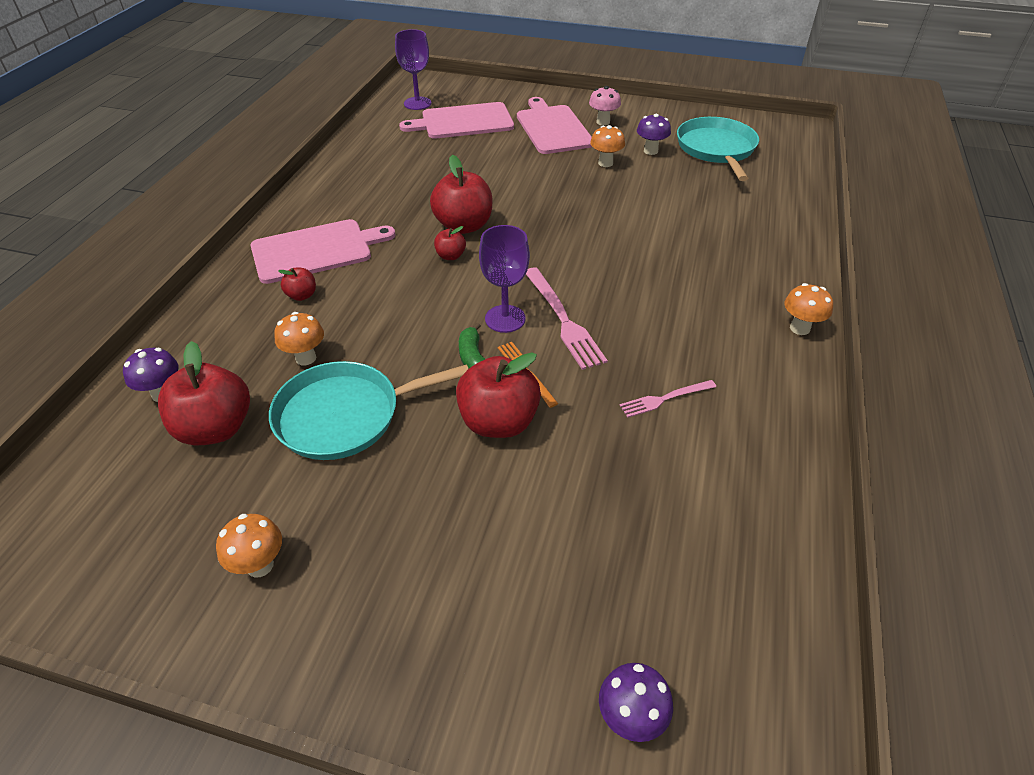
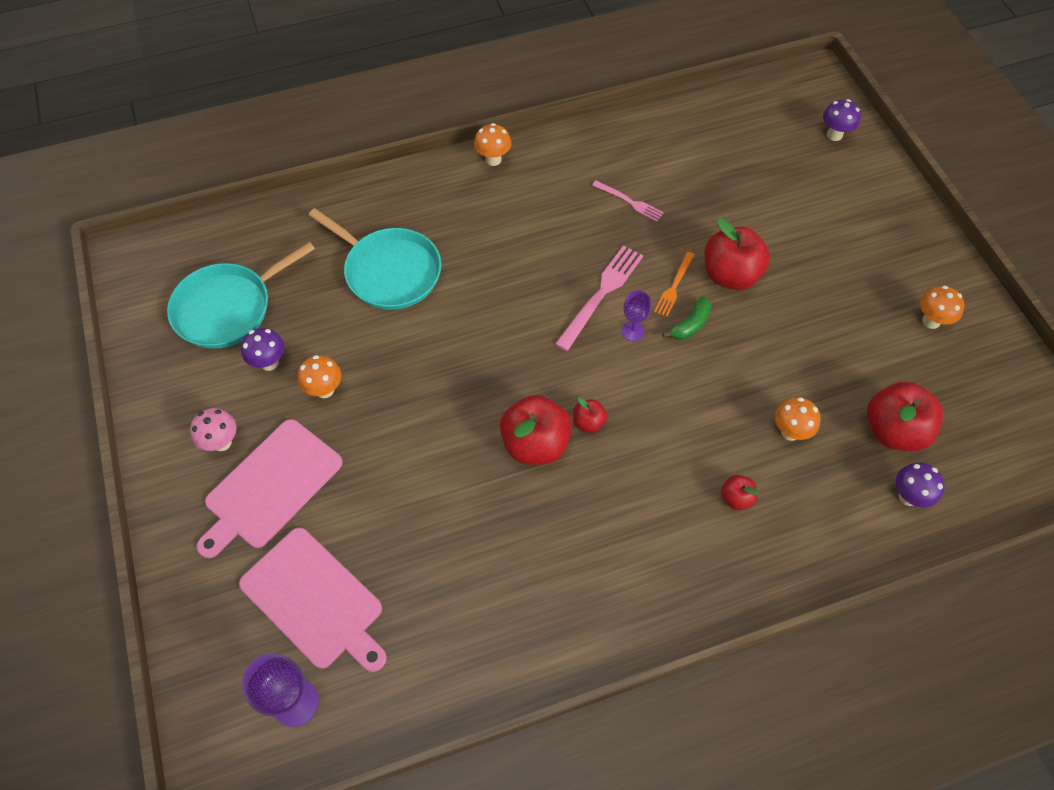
camera: 125 degrees left, 15 degrees up
(316, 250) = (674, 542): pink cutting board -> none
(345, 415) = (808, 363): turquoise pan -> turquoise pan (389, 271)
(505, 319) = (632, 331): purple goblet -> purple goblet, size x0.61

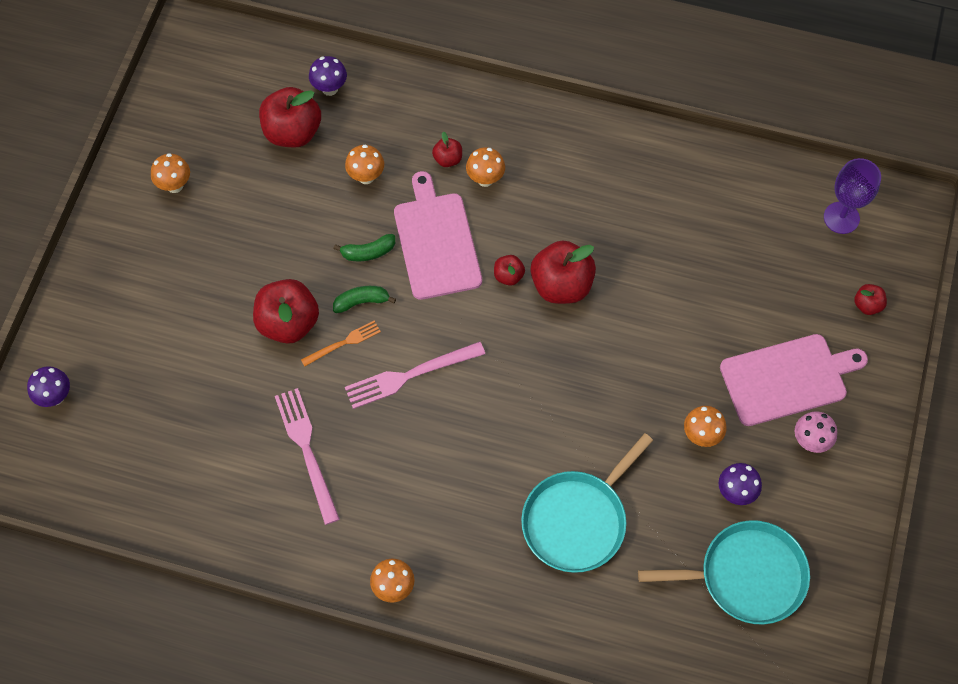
camera: 145 degrees left, 5 degrees up
(222, 613) = (867, 305): none -> red apple
(315, 600) = (795, 274): pink cutting board -> pink cutting board (436, 242)
(389, 271) = (577, 520): turquoise pan -> turquoise pan turned 120 degrees counterclockwise
(629, 202) = (307, 451): pink fork -> pink fork, size x1.70
(632, 331) = (412, 326): purple goblet -> none
(685, 501) = (485, 179): none -> orange mushroom
(723, 367) = (368, 252): none -> green banana

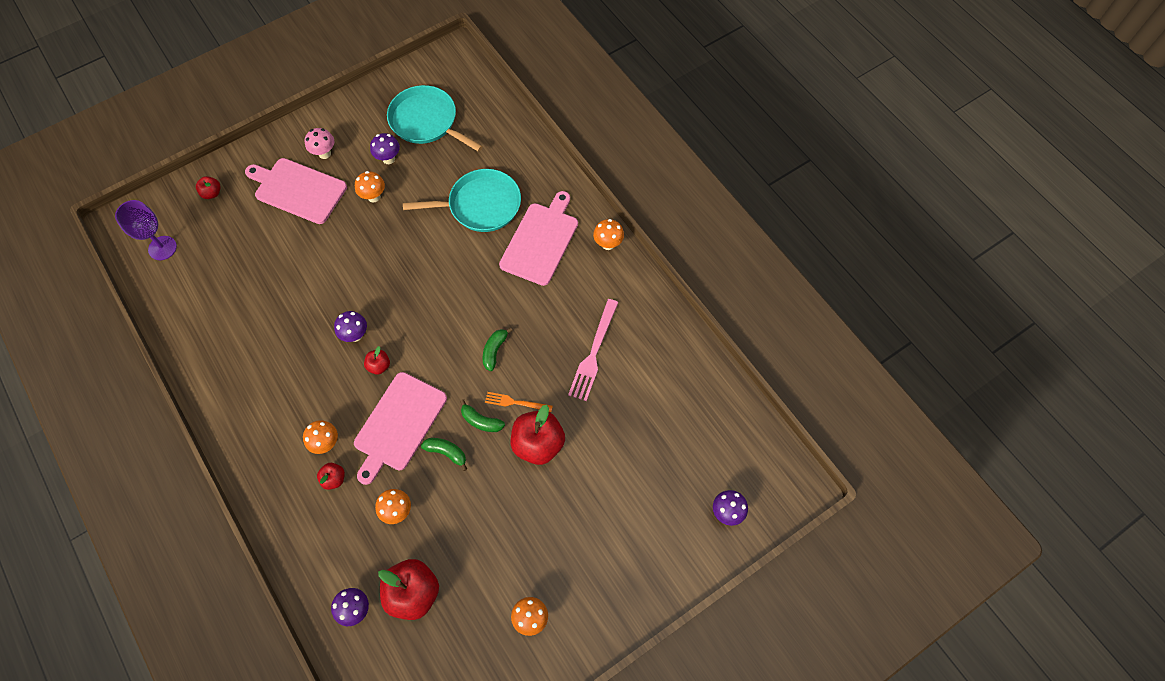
camera: 140 degrees left, 0 degrees up
(410, 375) = (494, 351): pink fork -> green banana
(471, 531) = (540, 241): none -> pink cutting board
(561, 285) = (355, 335): red apple -> purple mushroom

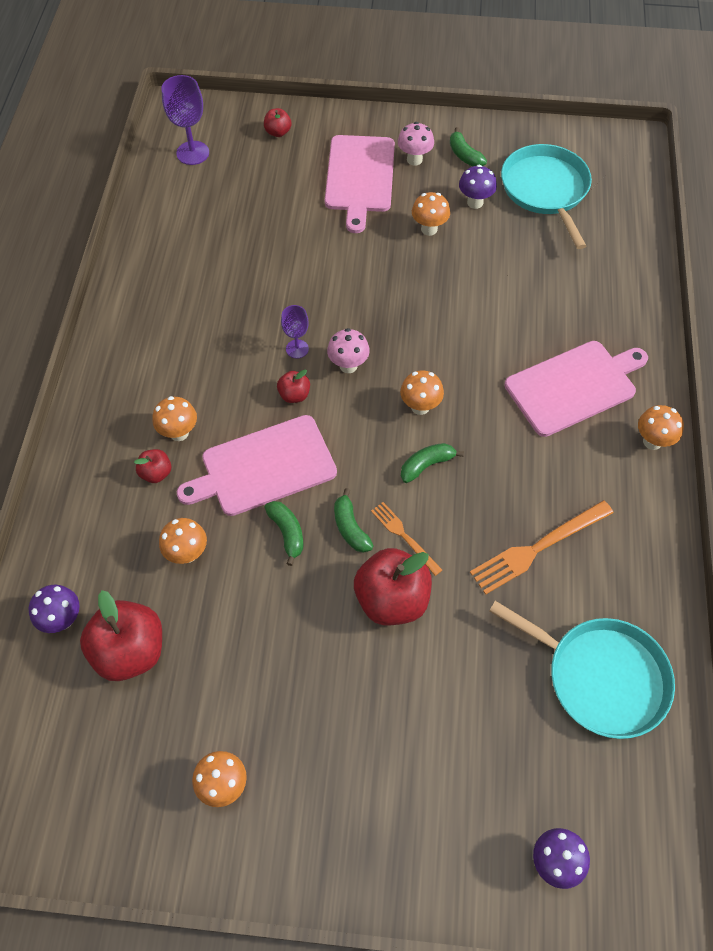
camera: 40 degrees right, 5 degrees down
(298, 190) = (360, 177): pink cutting board -> pink cutting board turned 150 degrees counterclockwise
(355, 129) = (464, 155): none -> green banana
(355, 335) = (297, 349): purple mushroom -> purple goblet
(397, 323) = (348, 365): none -> pink mushroom
(462, 317) = (420, 407): none -> orange mushroom
(480, 205) = (536, 307): turquoise pan -> turquoise pan (600, 677)
(593, 352) = (538, 547): pink fork -> orange fork

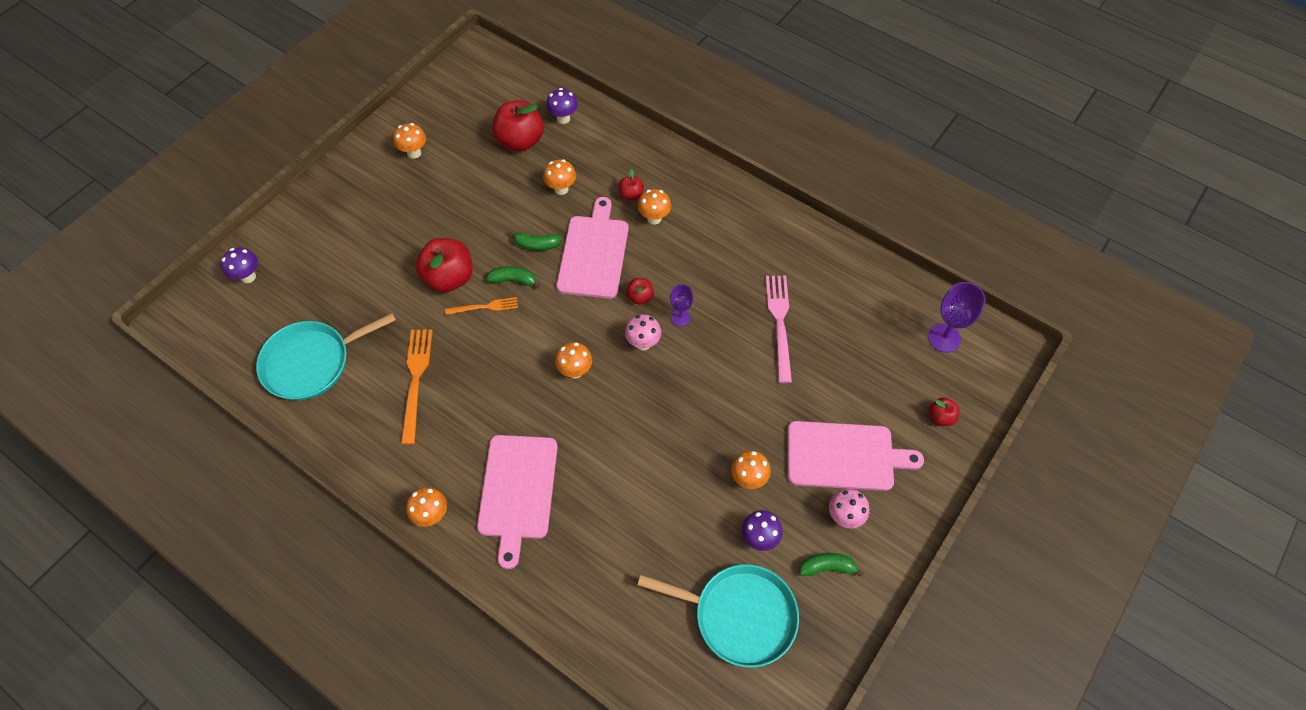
camera: 120 degrees right, 0 degrees up
(252, 269) = (780, 323): none -> pink fork
(360, 177) = (844, 456): pink cutting board -> pink cutting board turned 150 degrees clockwise
(426, 465) = (525, 348): green banana -> none

